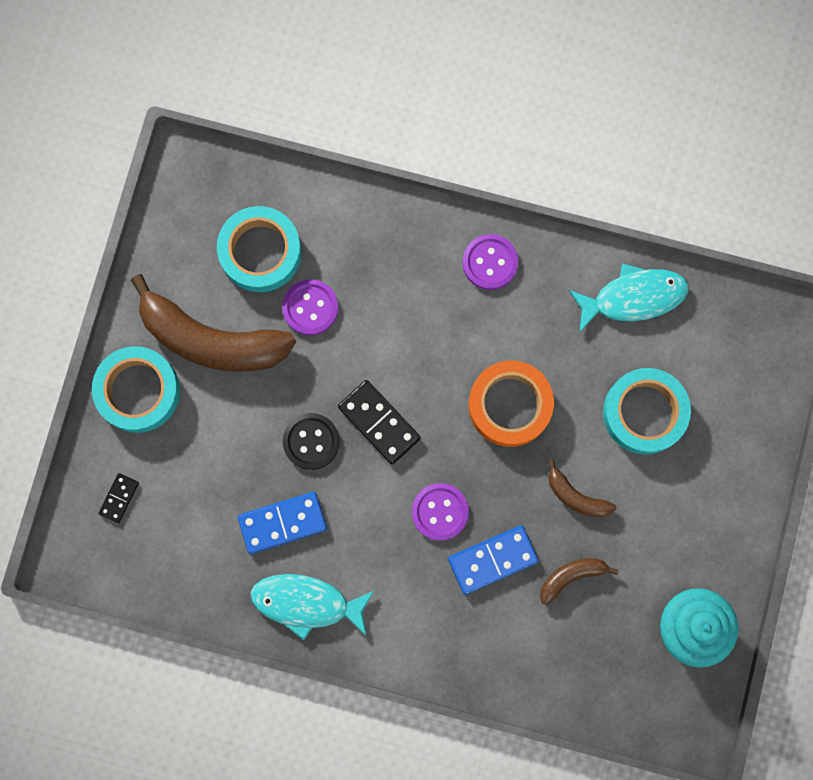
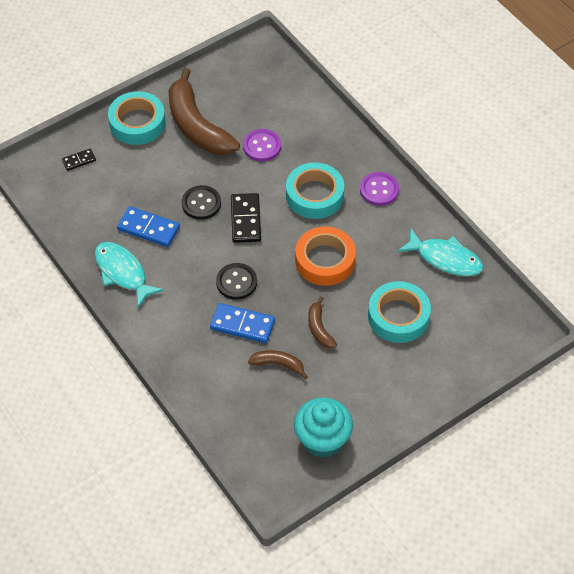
camera: 40 degrees right, 25 degrees down
(260, 252) = (261, 106): turquoise tape -> turquoise tape (314, 195)
(440, 512) = (236, 282): purple button -> black button

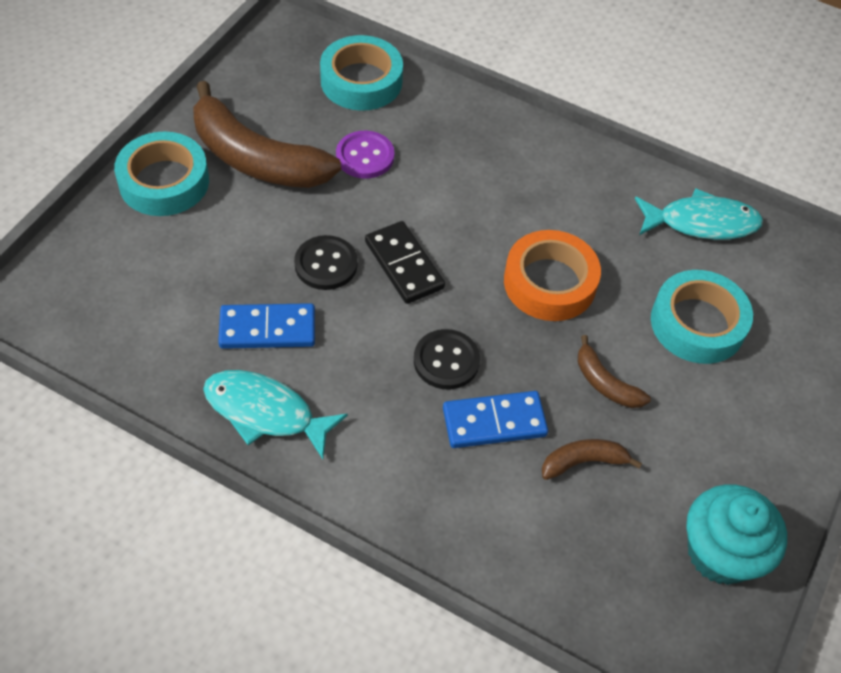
camera: 30 degrees left, 0 degrees up
(79, 160) = (101, 265): black domino -> none
(314, 195) = (478, 198): turquoise tape -> turquoise tape (361, 81)
(379, 190) = (558, 162): purple button -> none

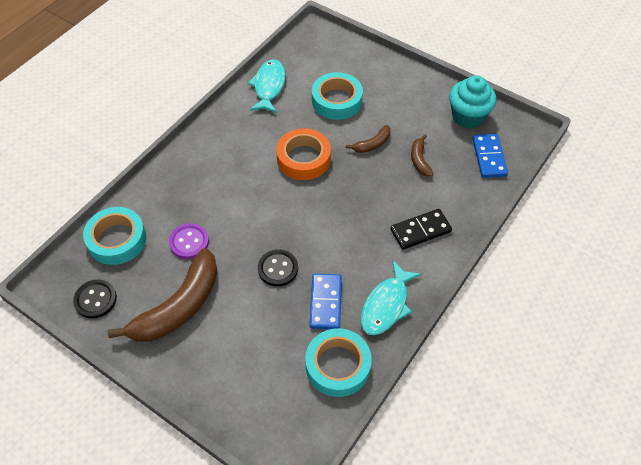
camera: 80 degrees left, 0 degrees up
(164, 182) = (190, 366): turquoise tape -> turquoise tape (338, 366)
(404, 265) = (283, 227): black domino -> black domino (420, 231)
(446, 361) = (354, 212): black button -> black button (95, 300)
(494, 422) = (395, 195): blue domino -> blue domino (489, 157)

